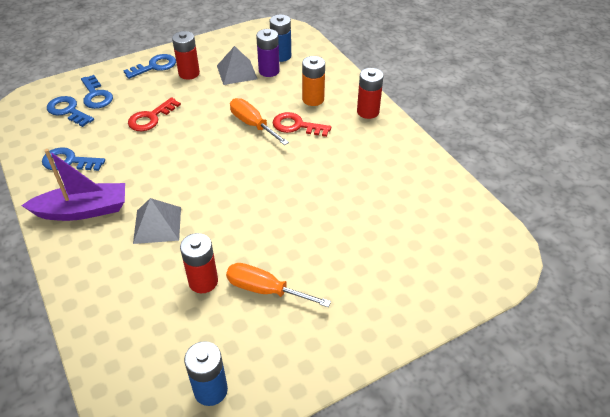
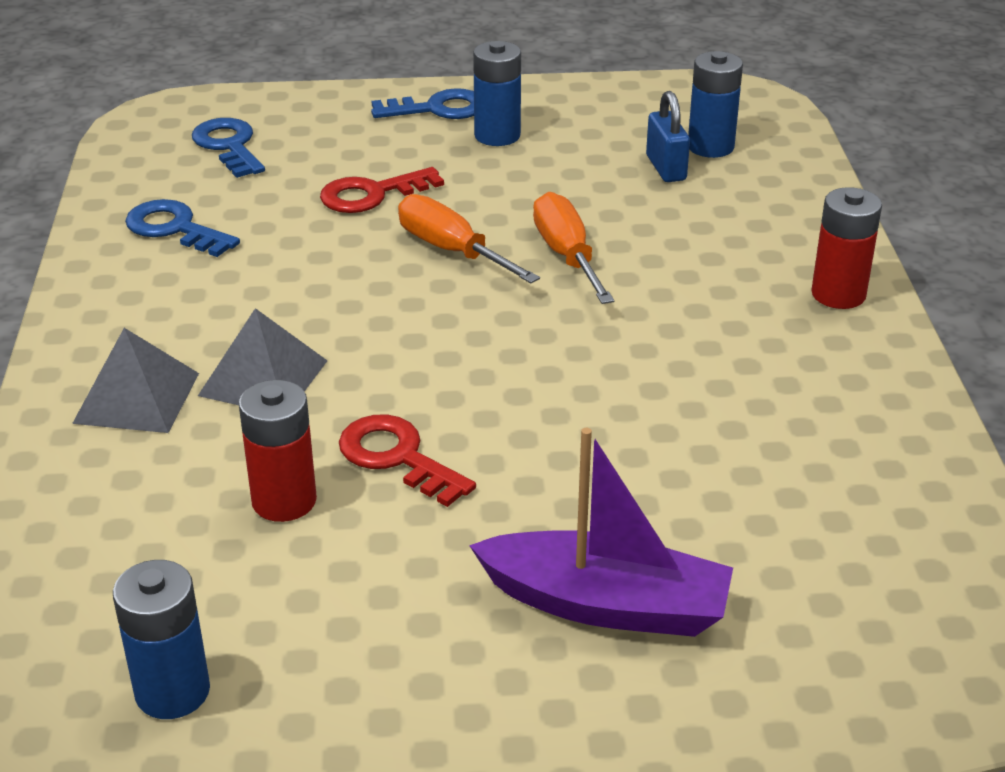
camera: 25 degrees right, 10 degrees down
(83, 210) = (147, 315): purple boat -> purple boat (607, 604)
(96, 96) = (295, 133): blue key -> none
(189, 73) = (497, 135): red battery -> blue battery
(237, 72) = (596, 155): grey pyramid -> grey pyramid (137, 398)
(265, 290) = (395, 555): orange screwdriver -> orange screwdriver (452, 250)
(269, 71) = (666, 168): purple battery -> blue padlock
(296, 126) = (658, 280): red key -> red key (397, 457)
(313, 99) = (728, 241): orange battery -> none

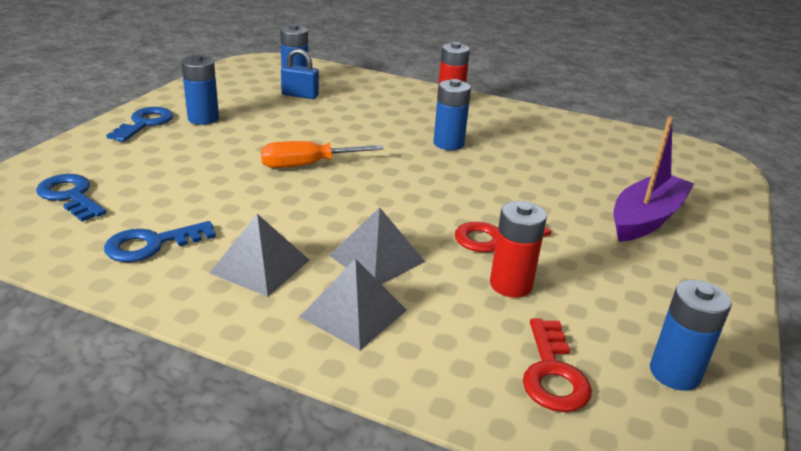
camera: 65 degrees left, 5 degrees down
(184, 306) = (260, 266): none -> grey pyramid
(228, 146) = (70, 196): blue key -> blue key turned 45 degrees clockwise
(371, 194) = (212, 169): red key -> red key (553, 373)
(567, 255) = (350, 139): orange screwdriver -> none
(658, 340) = (448, 144): none -> blue battery

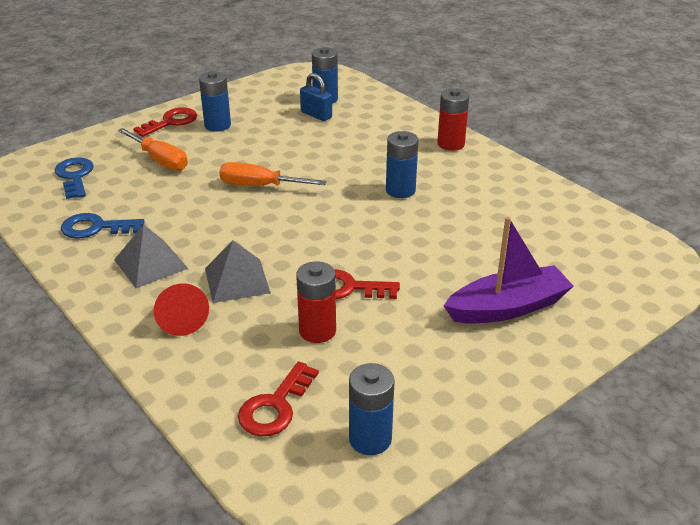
camera: 30 degrees right, 5 degrees up
(145, 123) = (171, 122): blue key -> red key
(168, 161) = (160, 160): none -> orange screwdriver
(354, 313) = (181, 317): grey pyramid -> red cone

